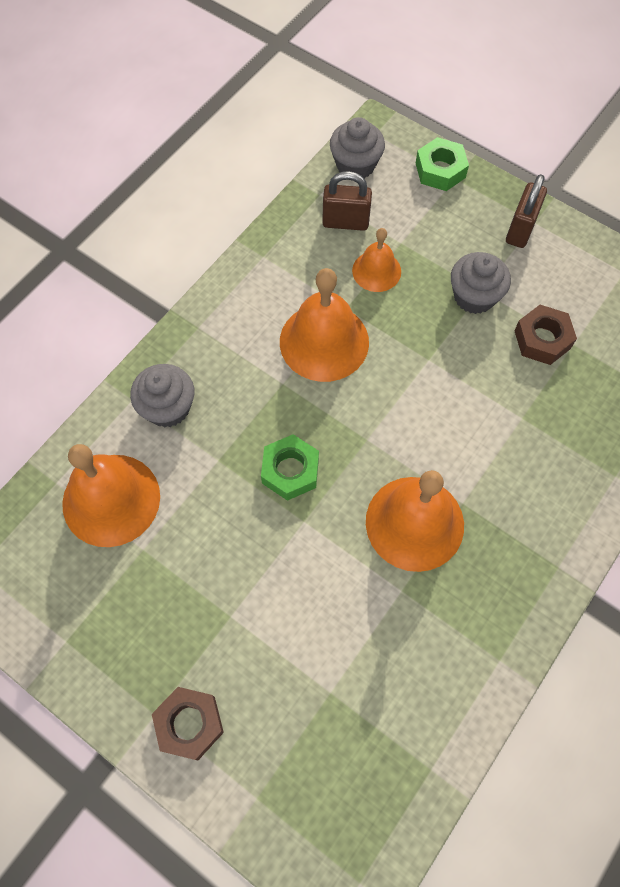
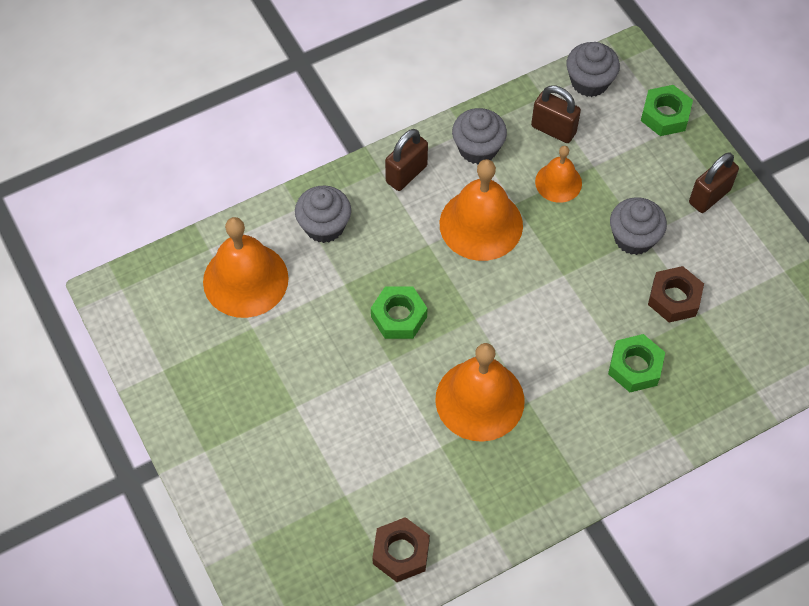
camera: 25 degrees right, 5 degrees down
(189, 724) = (227, 469): brown nut -> brown nut (401, 553)
(225, 320) = (406, 174): none -> brown padlock
(283, 268) = (478, 148): none -> grey cupcake
(543, 423) = (635, 367): none -> green nut

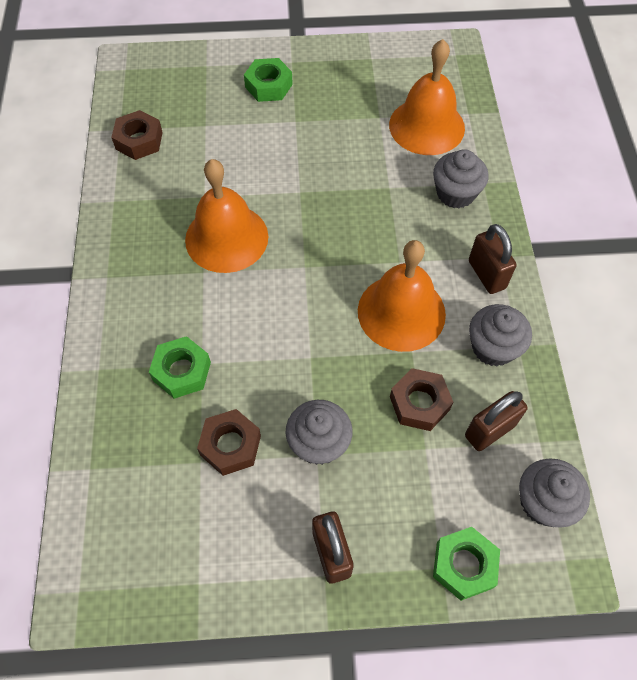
camera: 115 degrees right, 0 degrees up
(399, 316) = (337, 212): green nut -> green nut (268, 86)
(558, 182) = (419, 403): orange bell -> brown nut

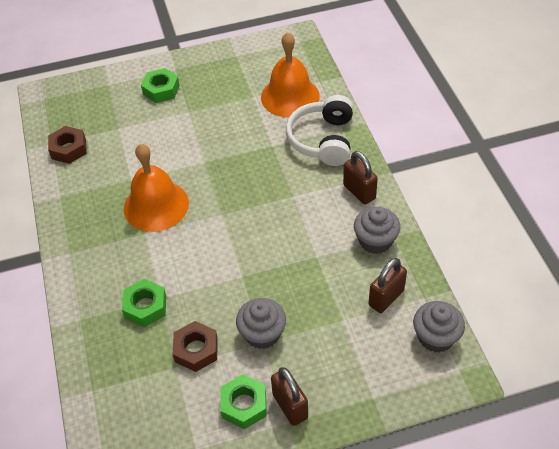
camera: 10 degrees left, 10 degrees down
(401, 312) = (302, 231): orange bell -> none
(419, 403) = (330, 290): brown nut -> none
(455, 193) = (323, 140): grey cupcake -> white headphones
(464, 565) = (388, 392): green nut -> green nut (244, 405)

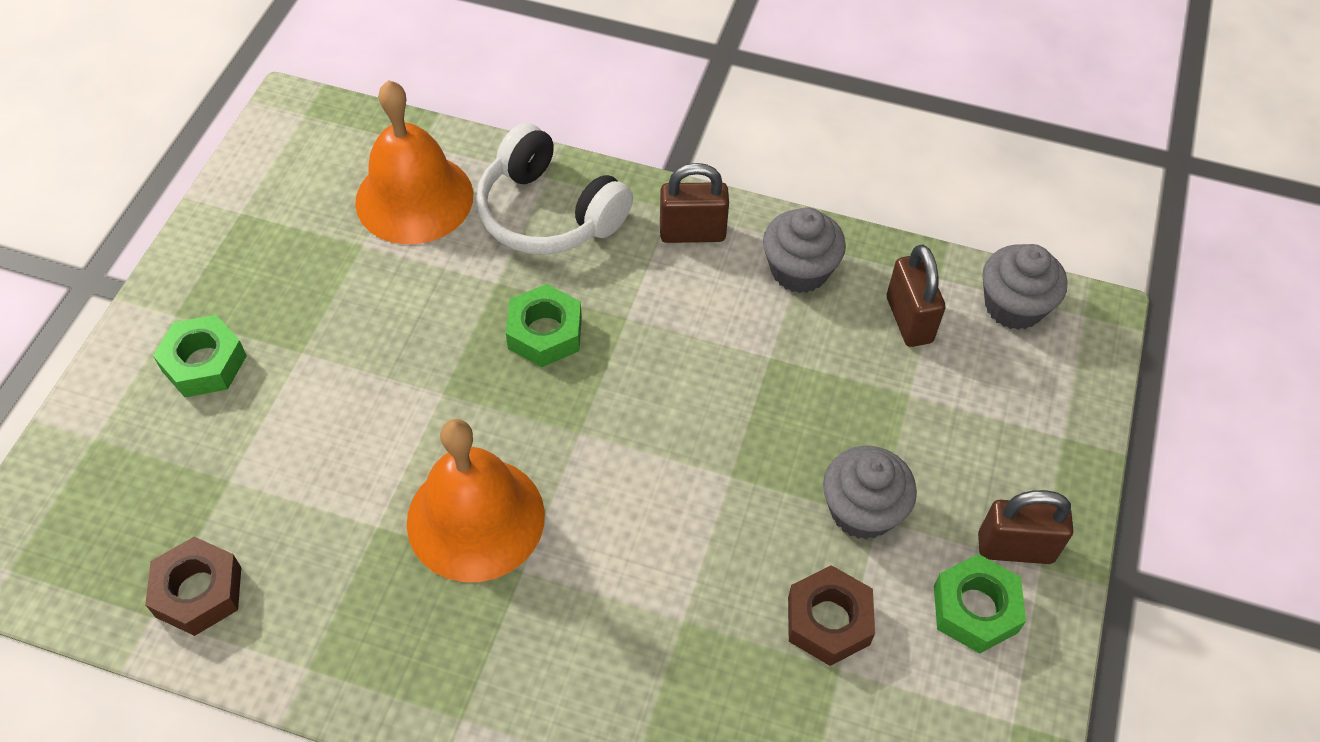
camera: 60 degrees left, 5 degrees up
(145, 307) = (685, 652): green nut -> green nut (545, 333)

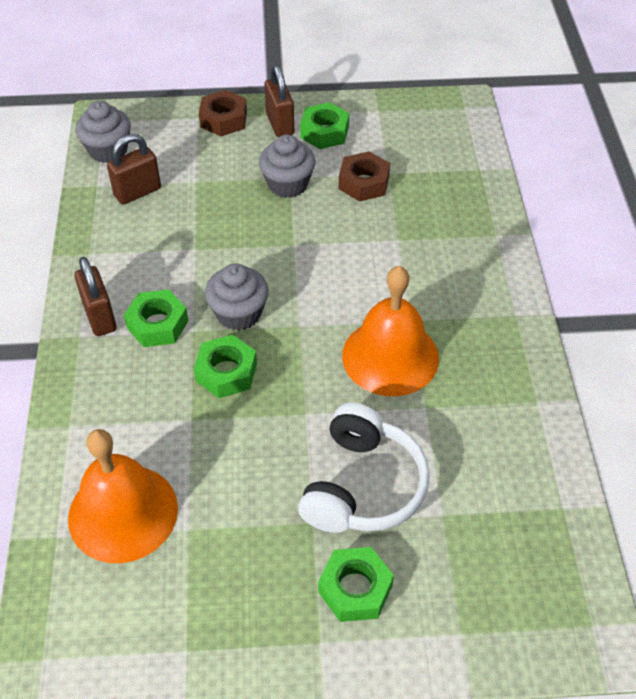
camera: 110 degrees left, 5 degrees down
(198, 592) = (530, 488): brown nut -> brown nut (223, 119)
(549, 213) = (109, 411): white headphones -> white headphones (362, 486)
(654, 285) = (157, 324): none -> green nut
(799, 270) = (115, 252): grey cupcake -> grey cupcake (239, 313)

